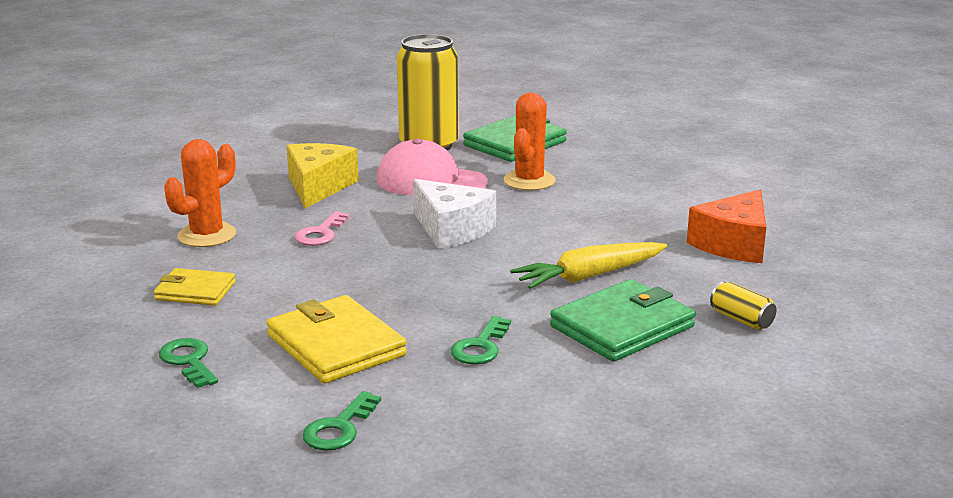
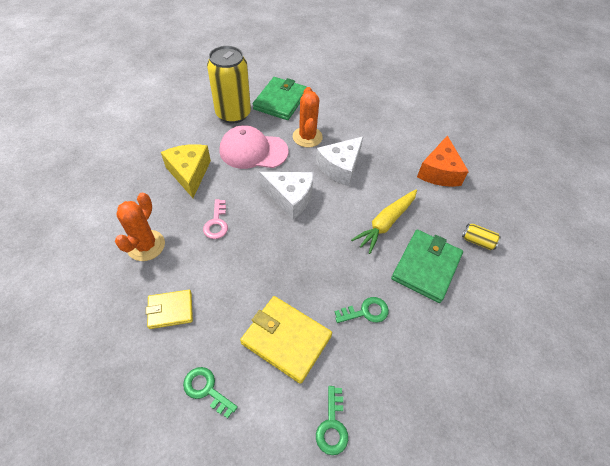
camera: 25 degrees left, 30 degrees up
(480, 346) = (365, 312): green key -> green key turned 105 degrees counterclockwise
(559, 215) = (340, 167): none -> white cheese

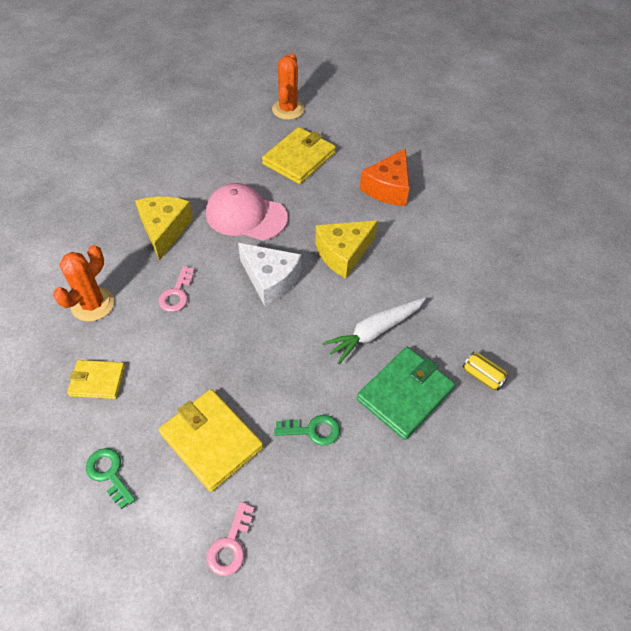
camera: 15 degrees right, 0 degrees up
(233, 114) = (237, 166): yellow can -> none
(280, 101) = (299, 158): green wallet -> yellow wallet
(307, 137) = (316, 209): orange cactus -> orange cactus (288, 109)
(332, 425) = (230, 545): green key -> pink key
(340, 167) = (343, 254): white cheese -> yellow cheese
(385, 223) = (374, 332): yellow carrot -> white carrot
(439, 172) = (467, 281): orange cheese -> orange cheese (388, 188)

